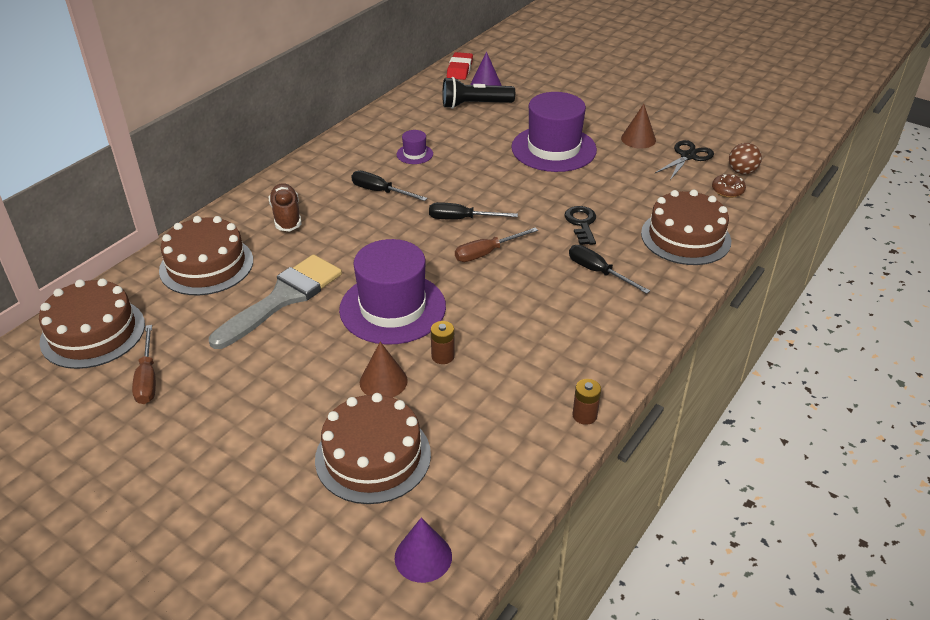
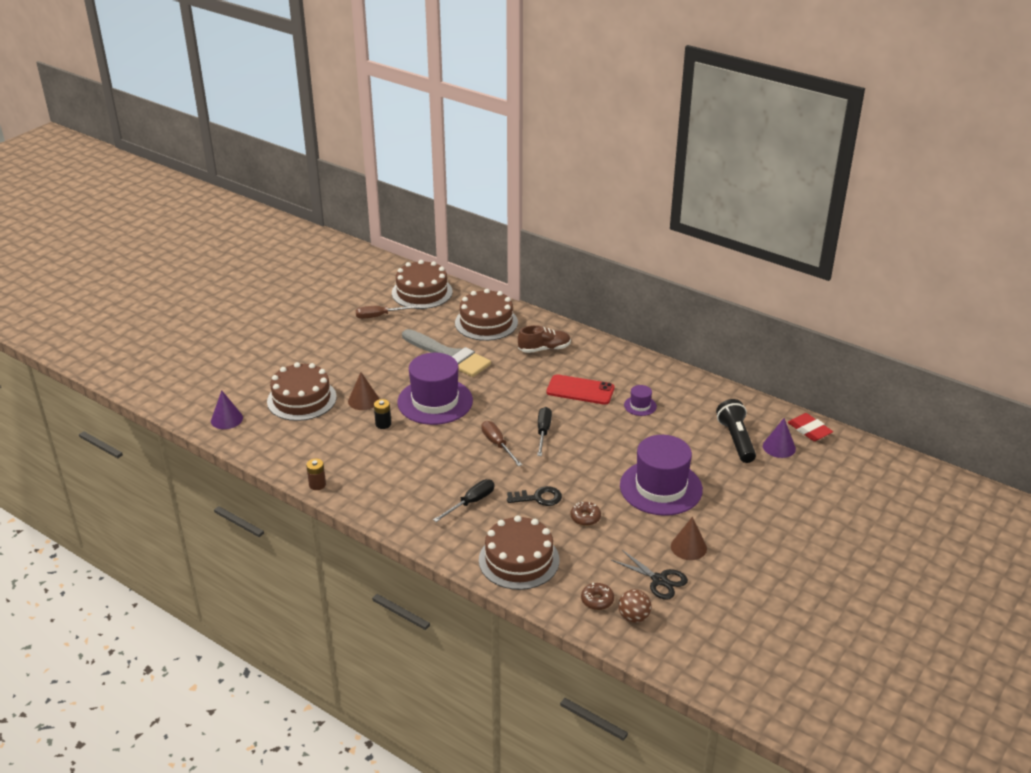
camera: 90 degrees right, 5 degrees down
(380, 191) = (580, 390): black screwdriver -> red phone
(443, 356) = (383, 424): brown battery -> black battery
(459, 69) = (809, 430): red eraser -> red eraser turned 45 degrees clockwise
(608, 194) = (585, 517): none -> brown donut

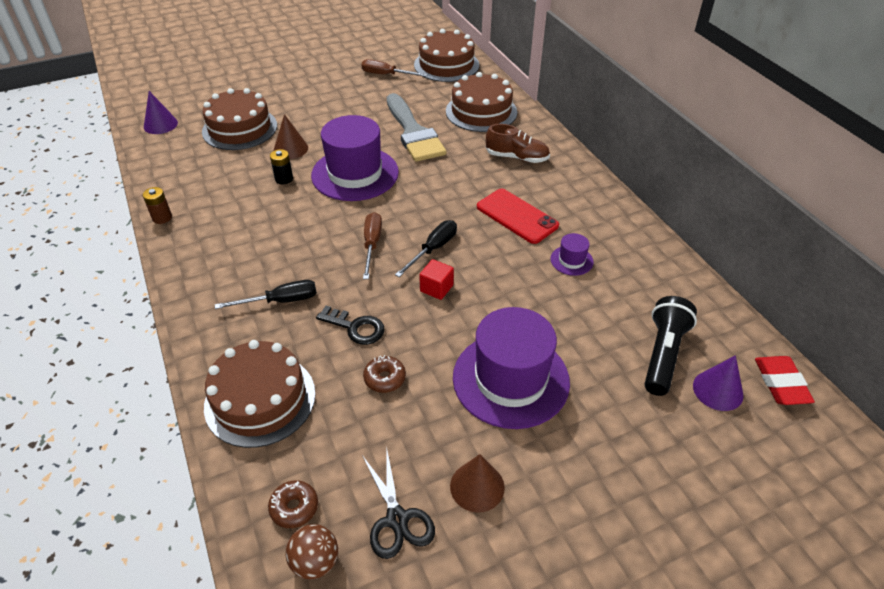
camera: 30 degrees right, 10 degrees up
(568, 455) = (436, 288): none -> red cube

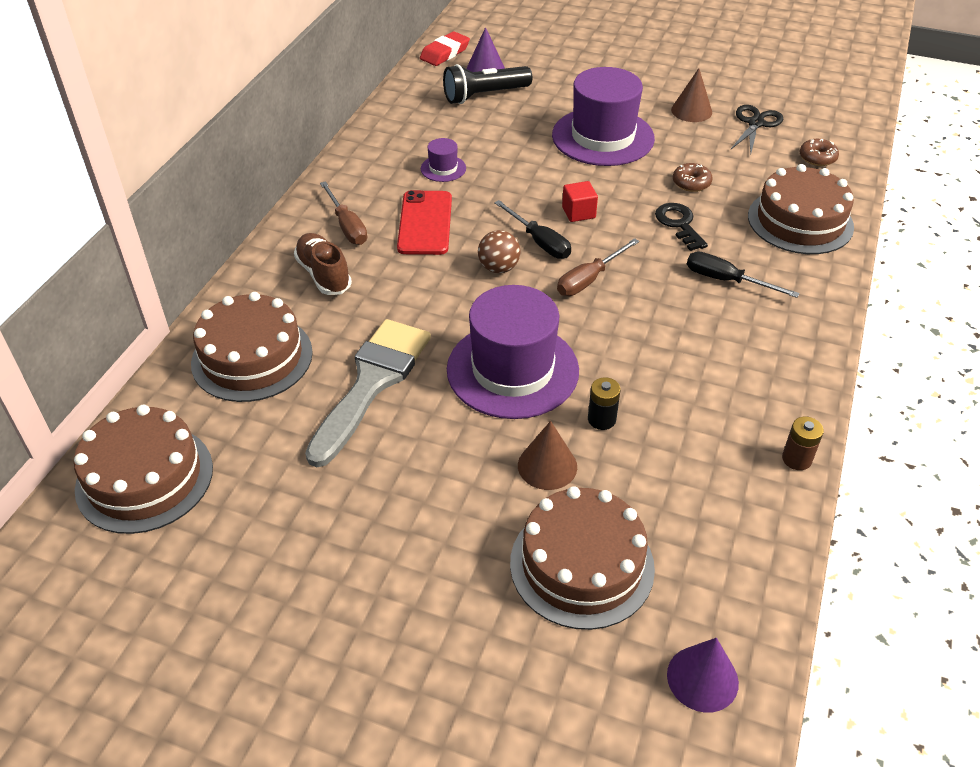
camera: 135 degrees left, 0 degrees up
(315, 561) = (821, 133): brown ball -> brown ball (498, 268)
(386, 75) = (249, 525): brown screwdriver -> brown screwdriver (347, 226)
(433, 249) = (539, 242): black screwdriver -> black screwdriver turned 120 degrees counterclockwise

